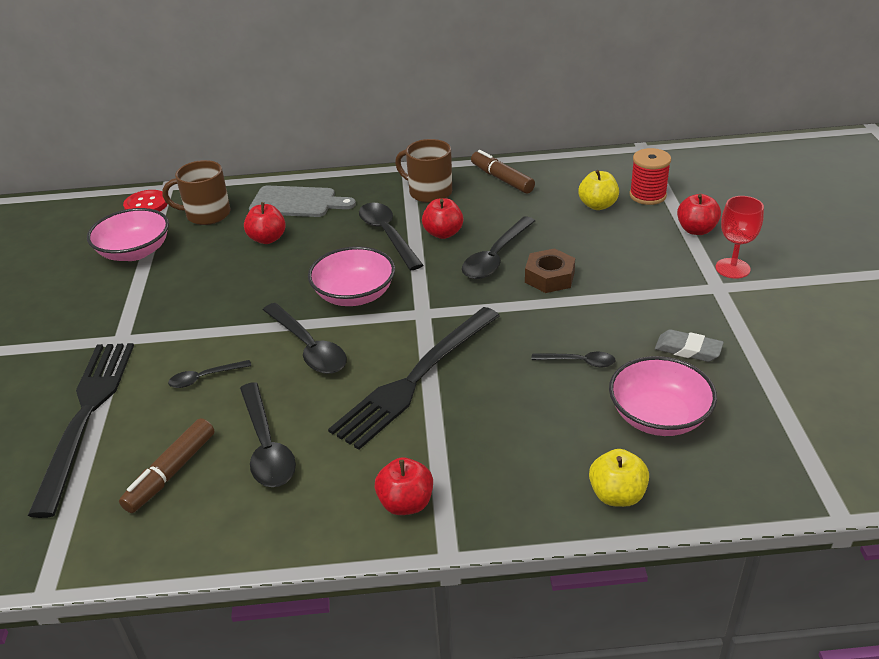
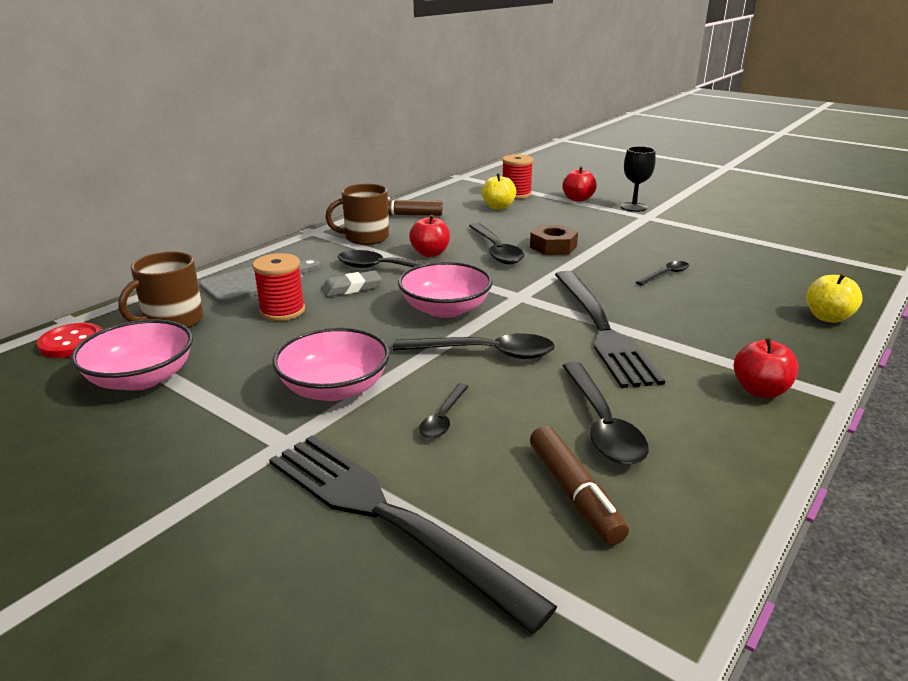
camera: 50 degrees left, 10 degrees down
(266, 446) = (601, 424): black spoon -> black spoon turned 60 degrees clockwise
(267, 239) = (282, 311): red apple -> red spool
(658, 416) = (757, 277): pink bowl -> pink bowl (335, 388)
(688, 349) = (698, 245): grey eraser -> grey eraser (351, 288)
(732, 268) = (633, 207): red goblet -> black goblet

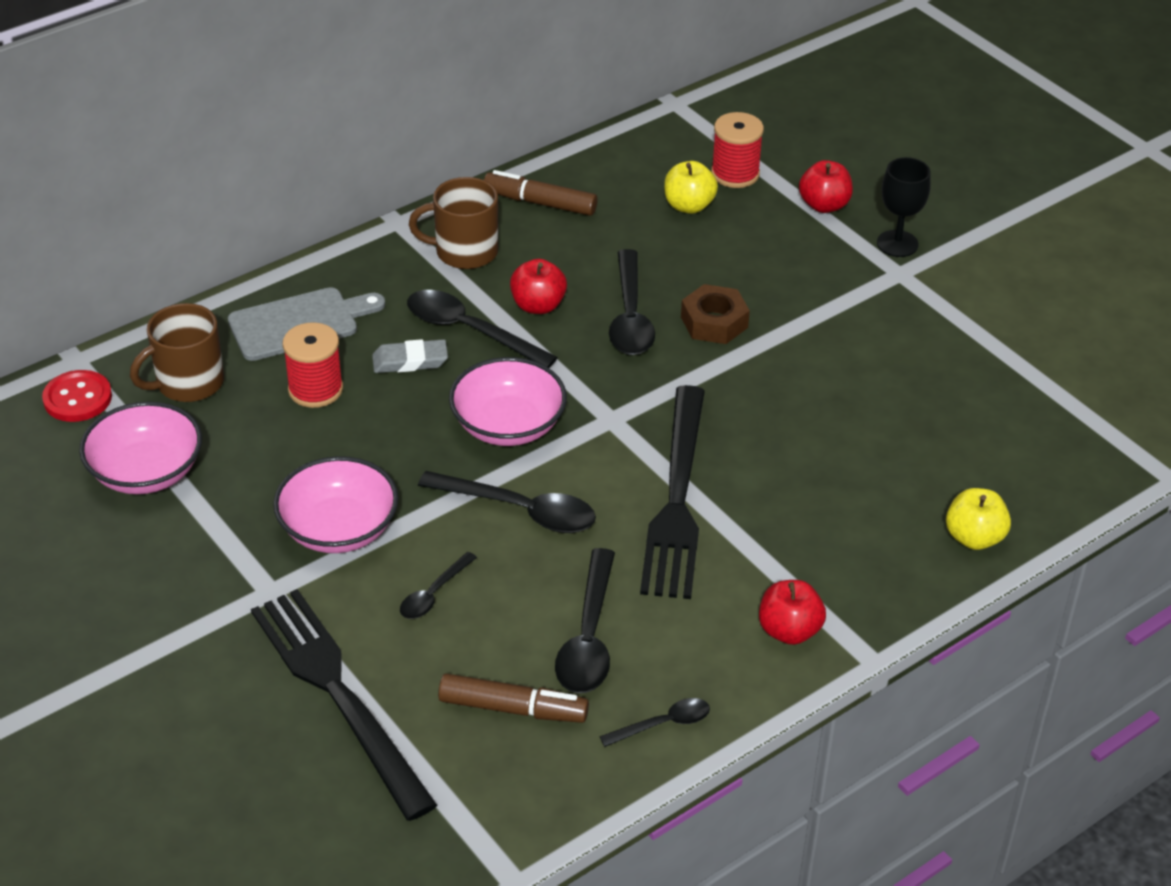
camera: 15 degrees right, 15 degrees up
(574, 494) = (513, 709): brown marker -> brown marker turned 75 degrees counterclockwise
(666, 274) = (829, 414): black spoon -> black spoon (663, 724)

